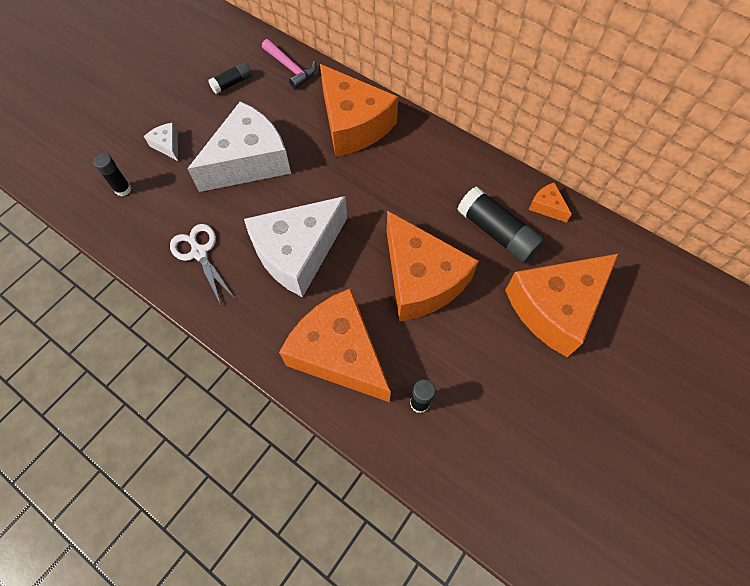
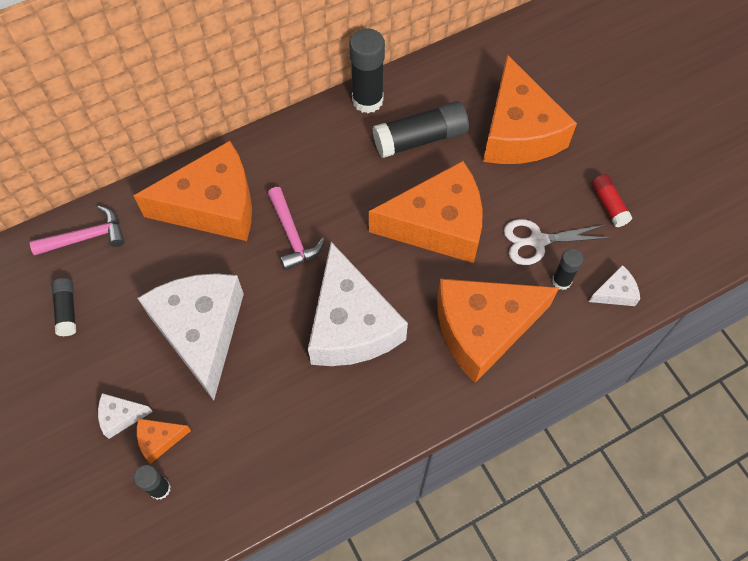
camera: 65 degrees left, 0 degrees up
(199, 253) = (299, 425): white scissors -> white scissors (538, 241)
(355, 182) = (292, 235): none -> pink hammer
(432, 458) = (615, 293): none -> white cheese
(509, 181) = (367, 100): none -> black glue stick
(526, 418) = (608, 204): none -> red glue stick
(547, 206) = (413, 85): orange cheese -> orange cheese (159, 439)

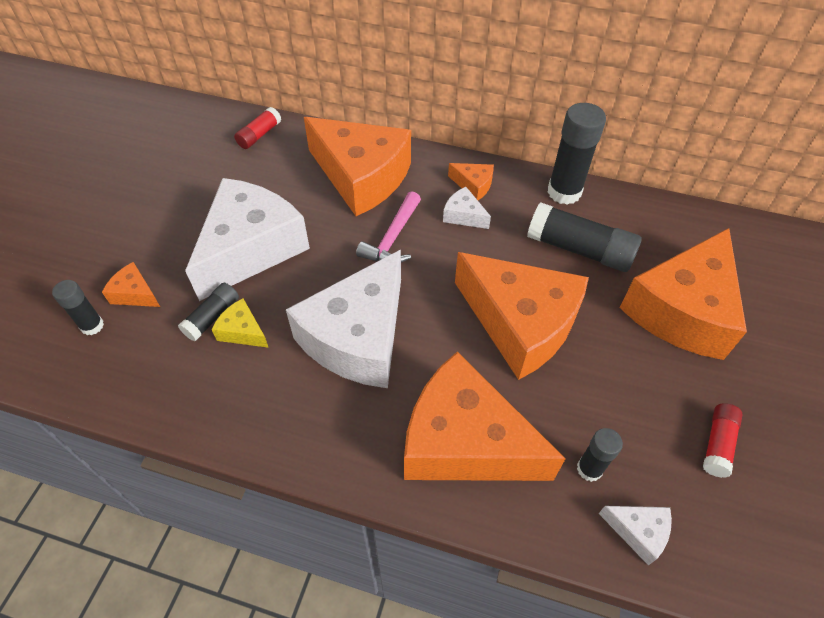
camera: 45 degrees right, 10 degrees down
(67, 310) = (192, 167): black glue stick -> black glue stick (212, 317)
(86, 237) = (259, 135): pink hammer -> red glue stick
(121, 416) = (134, 257): white cheese -> white cheese (463, 215)
(271, 391) = (242, 331): none -> yellow cheese
(301, 145) = (473, 185): none -> orange cheese
(538, 241) = (603, 413): white scissors -> none

